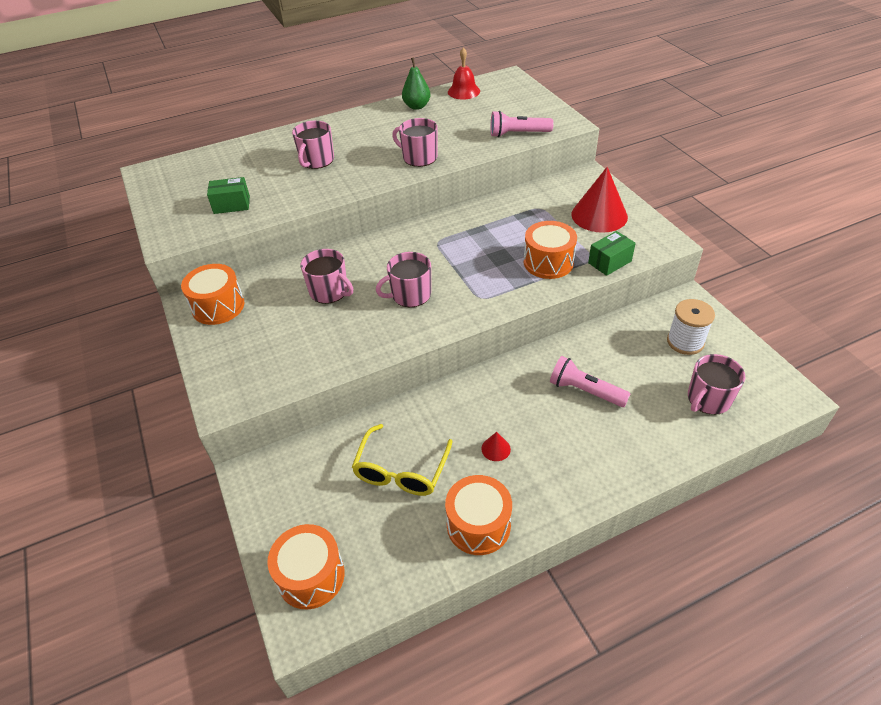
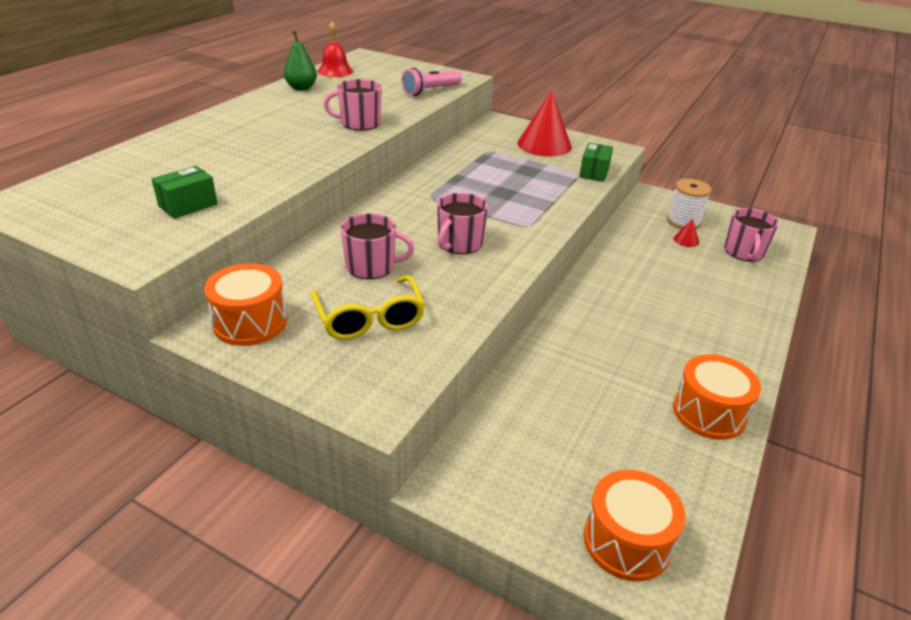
camera: 40 degrees left, 10 degrees down
(316, 160) = (246, 147): pink mug -> none
(401, 471) = (594, 404): yellow glasses -> yellow glasses (370, 319)
(496, 449) = (648, 349): red cone -> red cone (686, 240)
(548, 262) = (548, 185): orange drum -> none
(585, 391) = (660, 279): pink flashlight -> none

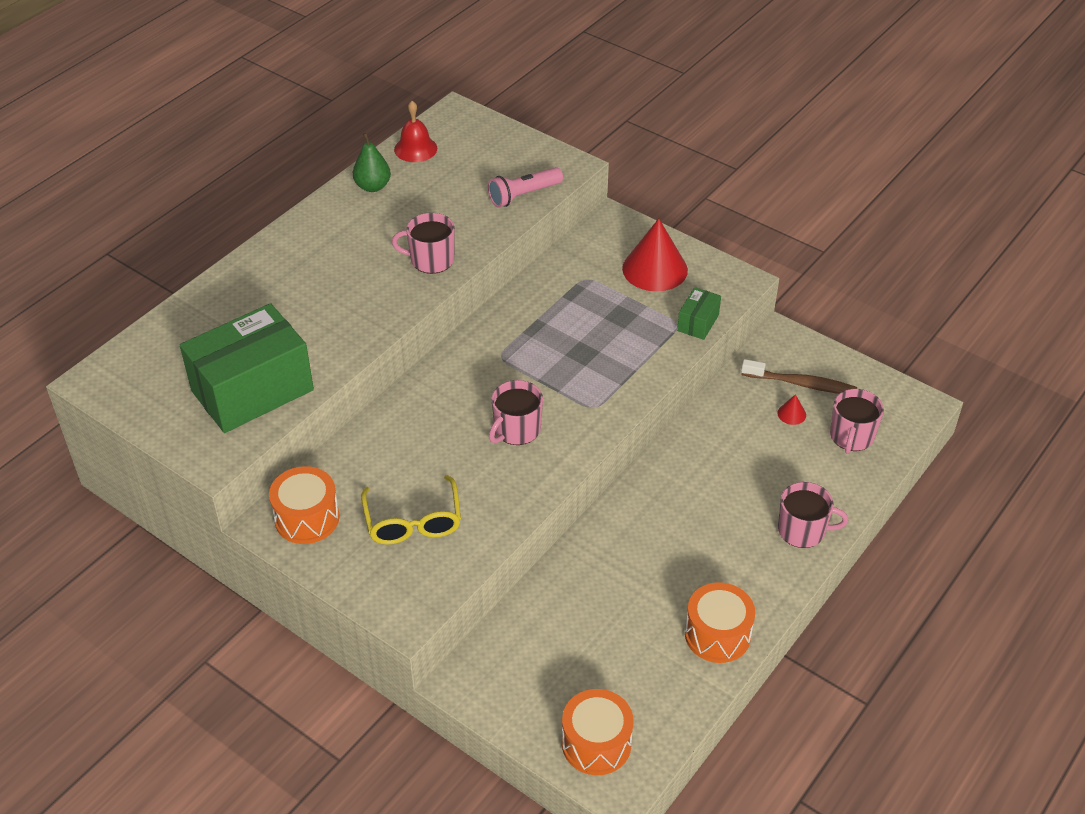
camera: 10 degrees right, 10 degrees up
(188, 205) = (252, 390): green box -> green box, size x2.26
(371, 266) = (423, 456): pink mug -> pink mug (803, 530)
(683, 221) = (801, 384): white spool -> brown toothbrush

